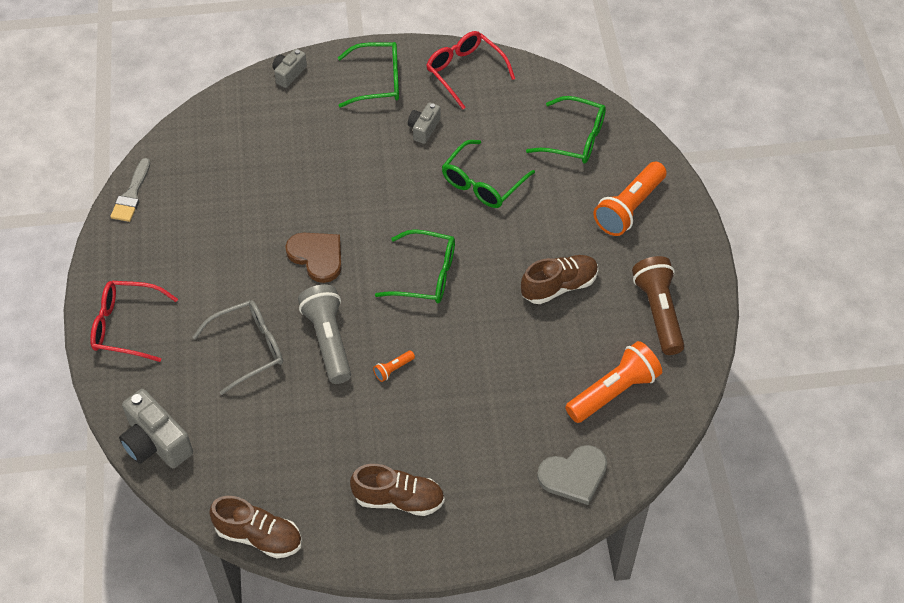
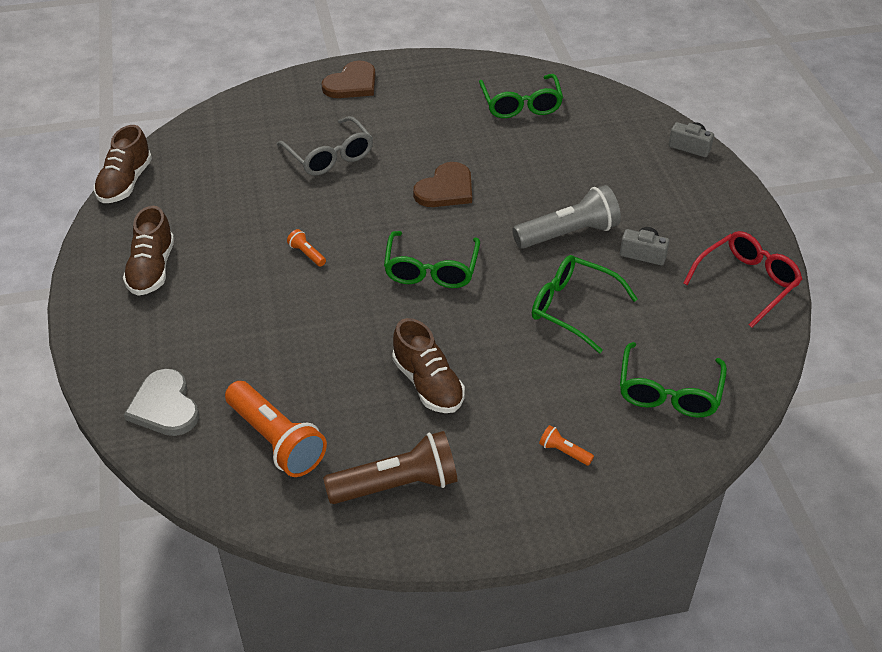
camera: 85 degrees right, 10 degrees down
(126, 326) = (352, 84): red glasses -> brown heart
(131, 195) = (502, 68): grey brush -> none
(156, 442) = (229, 114): grey camera -> none
(328, 340) = (341, 206): grey flashlight -> grey flashlight (568, 234)
(378, 81) = (704, 212): green glasses -> green glasses (521, 105)
(629, 208) = (564, 452): orange flashlight -> orange flashlight, size x0.43

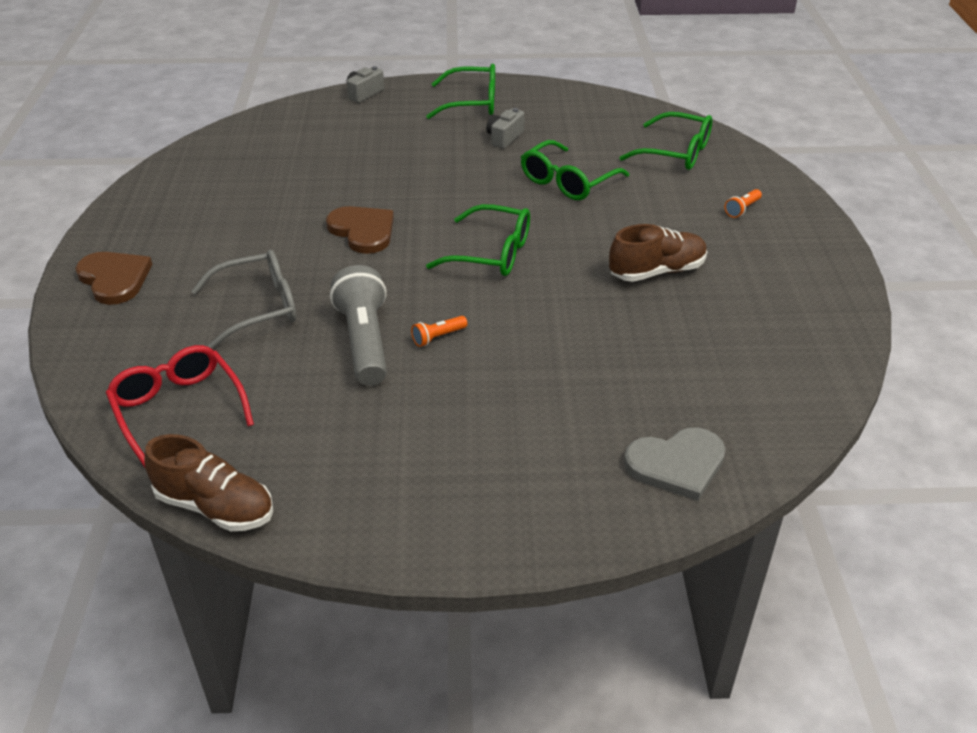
camera: 80 degrees left, 5 degrees down
(152, 269) = (424, 476): brown shoe -> none
(276, 440) = (730, 376): orange flashlight -> none
(397, 485) = (785, 302): brown flashlight -> none
(521, 105) = (241, 169): green glasses -> green glasses (472, 103)
(568, 234) = (463, 170): grey flashlight -> grey flashlight (364, 341)
(747, 282) = (554, 100): red glasses -> red glasses (178, 409)

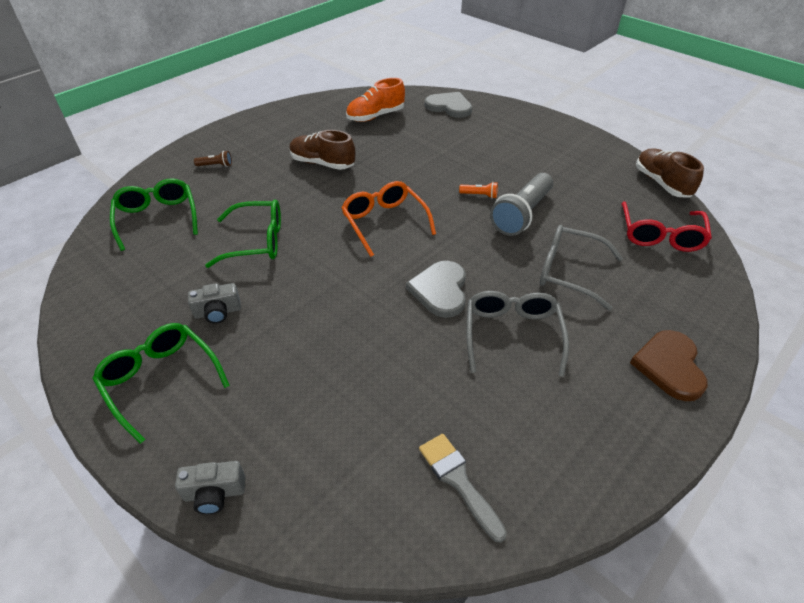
camera: 135 degrees left, 5 degrees up
(233, 154) = (458, 480): none -> grey brush
(268, 234) = (512, 334): none -> grey glasses
(363, 231) = (440, 290): brown heart -> grey heart
(492, 253) = (384, 222): green glasses -> orange glasses
(732, 373) = (375, 116): none -> orange shoe
(742, 209) = (216, 165): orange flashlight -> brown flashlight

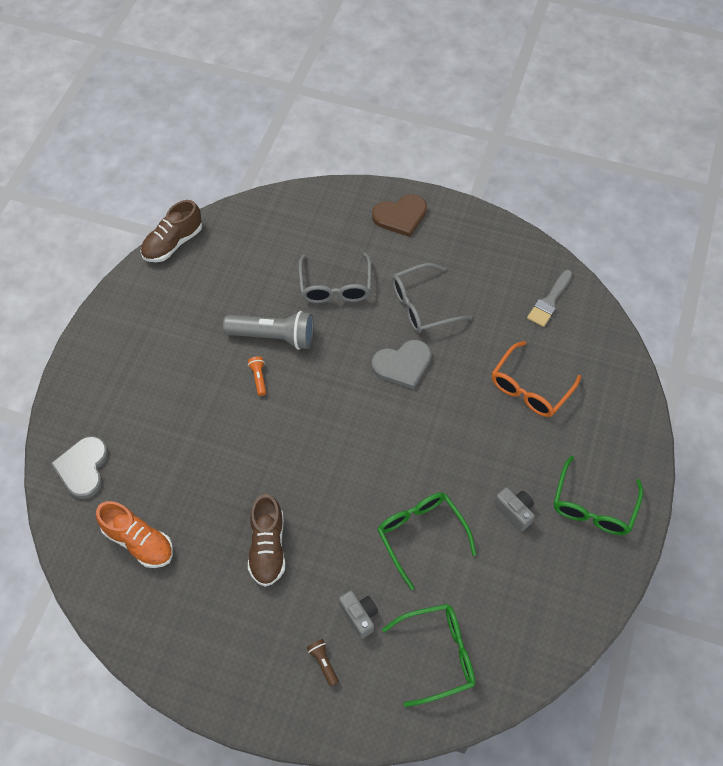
camera: 115 degrees left, 15 degrees up
(157, 218) = (438, 654): green glasses -> green glasses turned 150 degrees counterclockwise
(214, 493) = (637, 418): grey camera -> grey camera (359, 615)
(384, 222) = (339, 441): orange glasses -> orange glasses (530, 388)
(660, 235) = (256, 236): red glasses -> none

